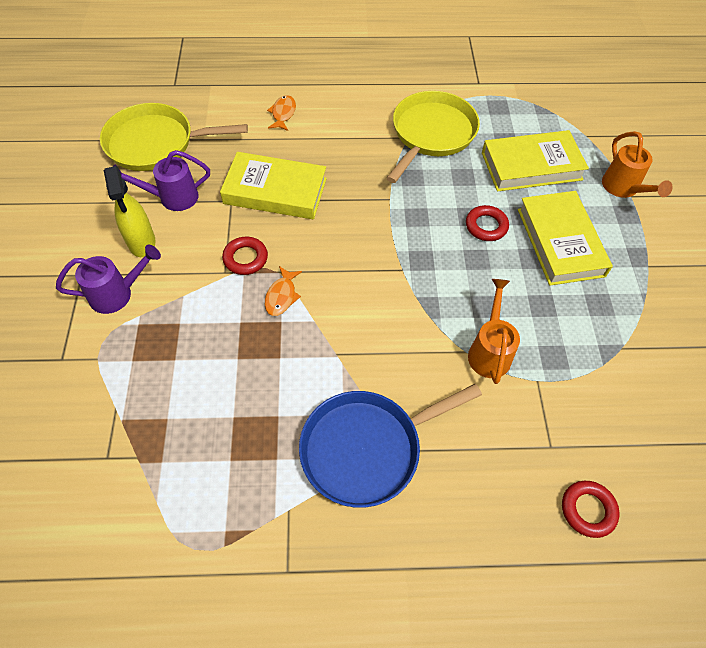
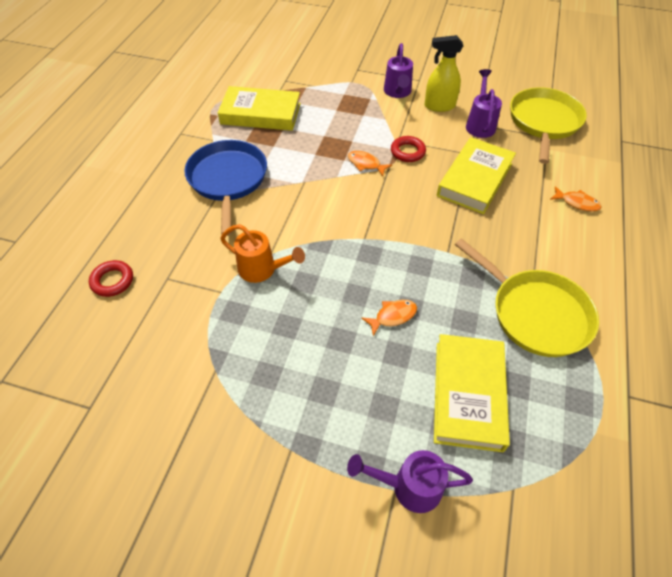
camera: 110 degrees right, 5 degrees down
(486, 226) = (393, 316): red ring -> orange fish
(560, 242) = (352, 374): yellow book -> yellow book (261, 114)
(623, 188) = (409, 486): orange watering can -> purple watering can

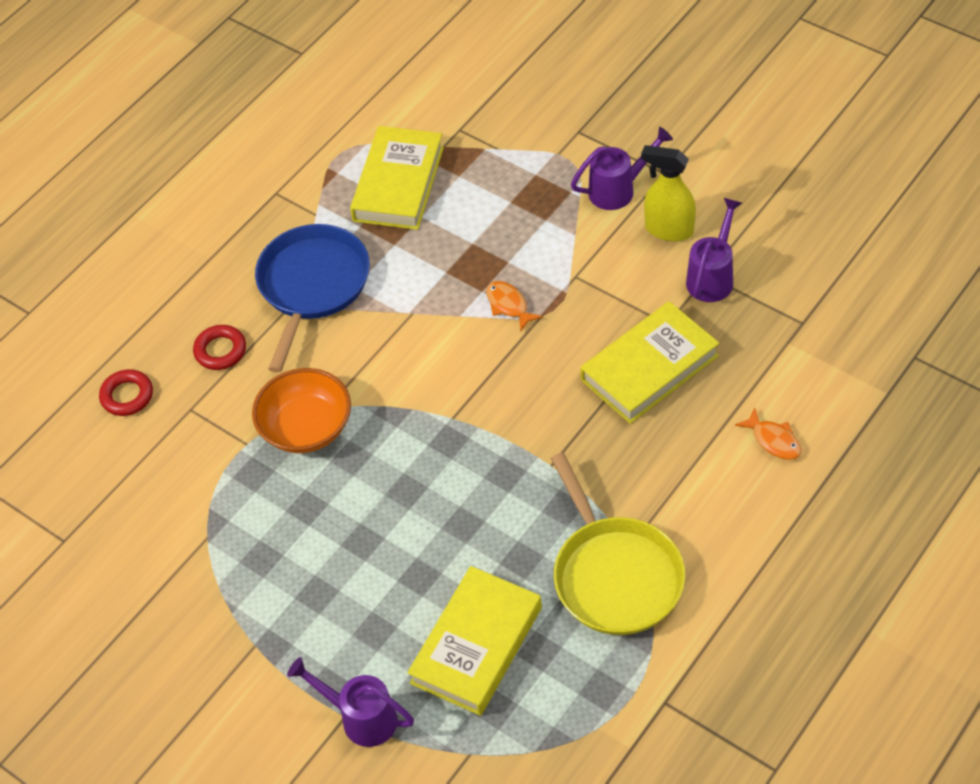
camera: 25 degrees right, 0 degrees up
(261, 114) = (399, 184): yellow book -> yellow book turned 75 degrees clockwise
(262, 270) = (306, 428): orange watering can -> orange bowl
(393, 316) = (437, 530): orange fish -> none
(397, 92) = (618, 190): purple watering can -> purple watering can turned 135 degrees counterclockwise
(407, 152) = (578, 299): red ring -> red ring (220, 351)
(544, 122) = (814, 296): yellow pan -> none

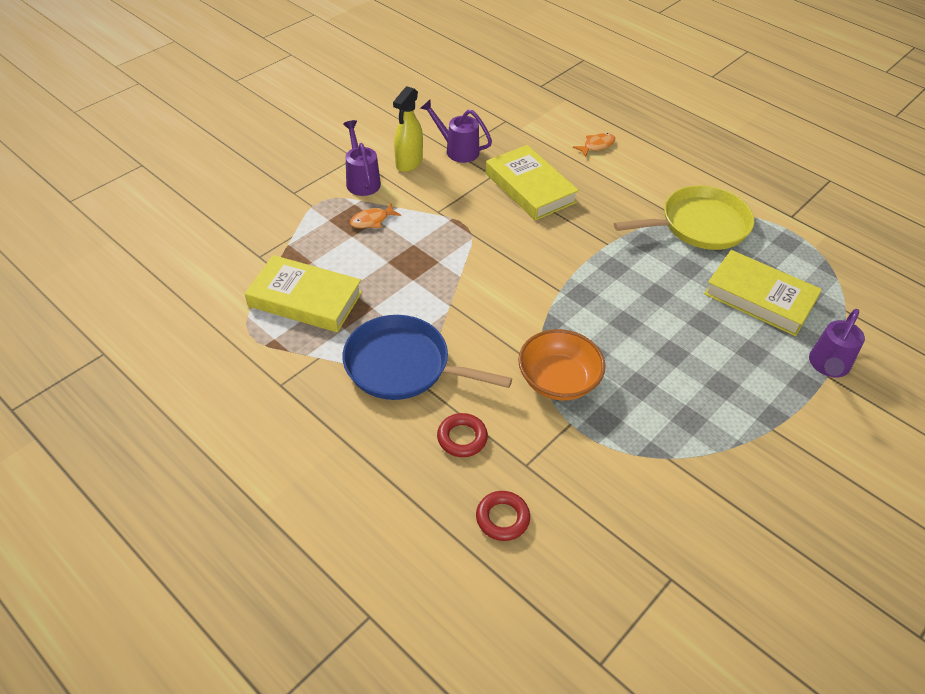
camera: 90 degrees left, 5 degrees down
(508, 305) = (457, 248): orange fish -> orange fish (372, 220)

